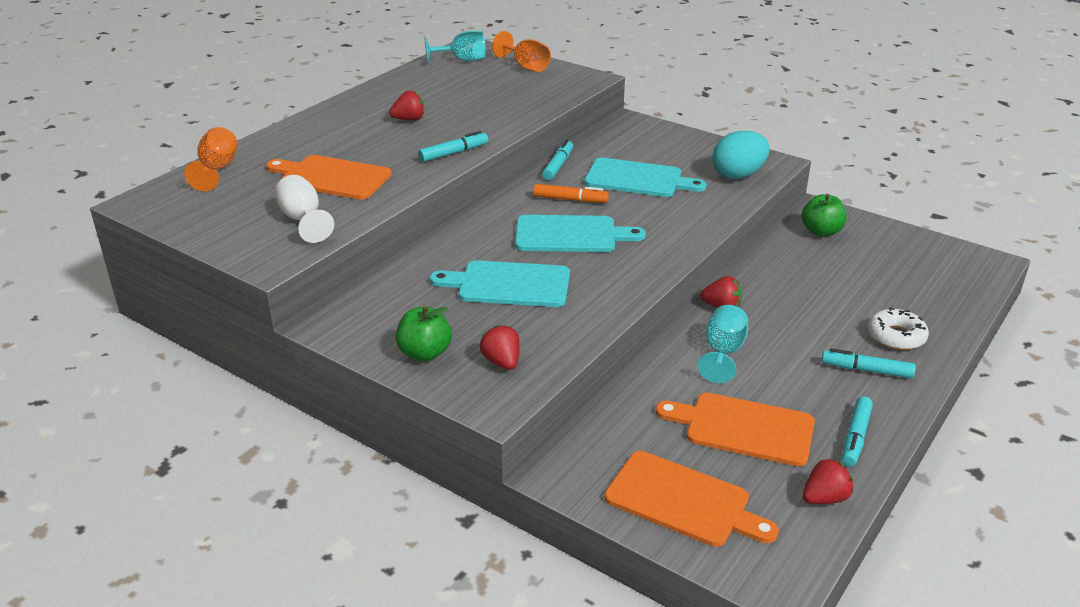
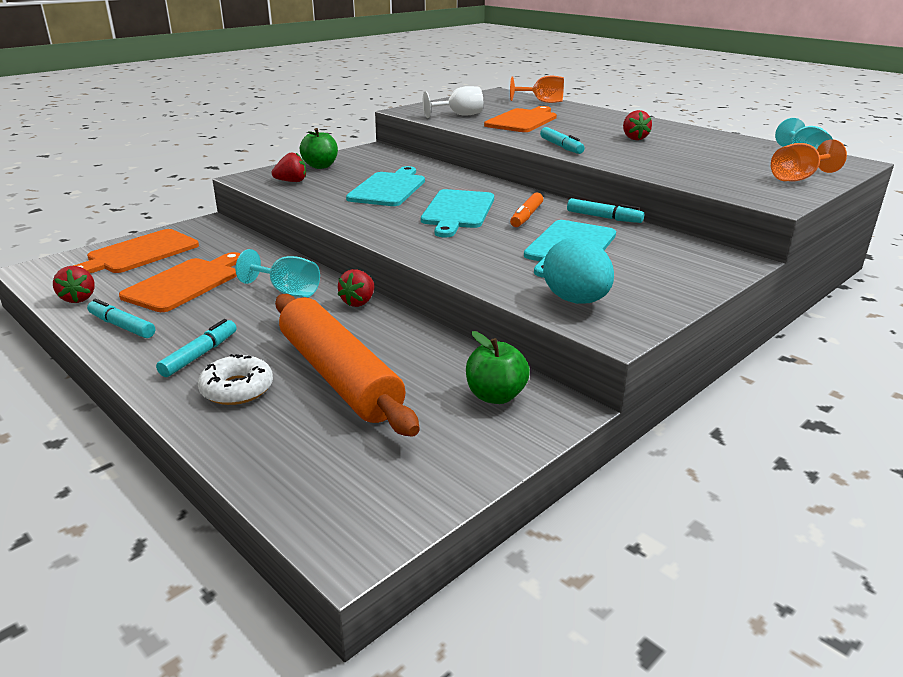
camera: 100 degrees right, 5 degrees down
(844, 294) = (339, 376): none -> orange rolling pin

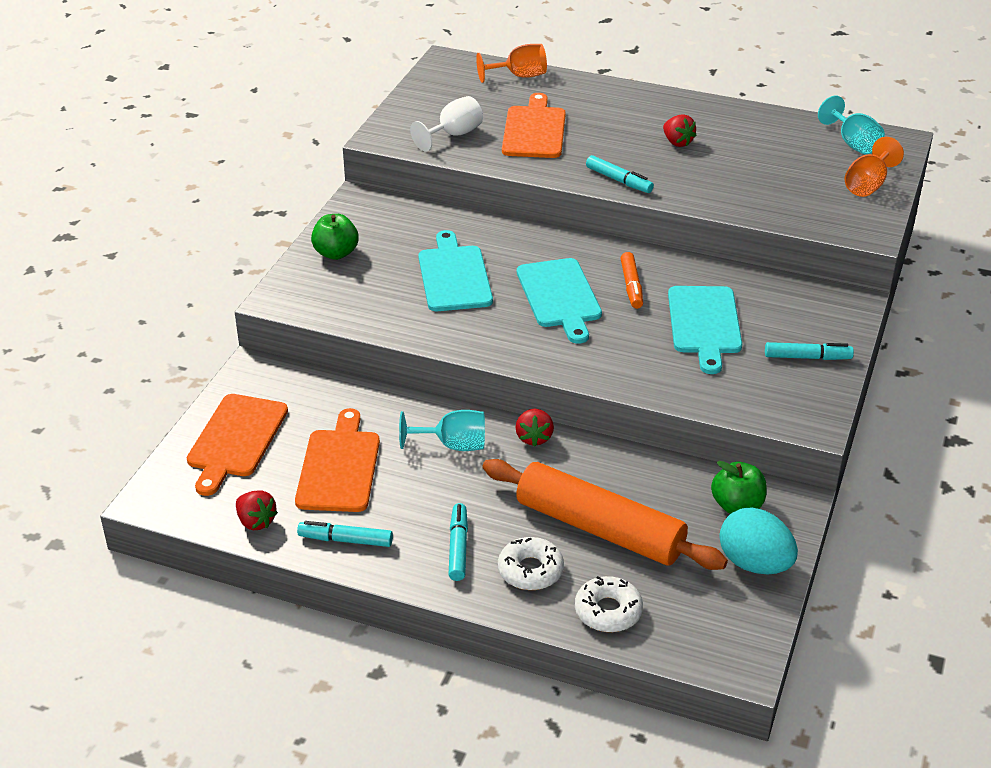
camera: 25 degrees left, 10 degrees up
(266, 443) = (608, 611): none -> white donut
(291, 181) = (335, 292): red strawberry -> none
(576, 300) = (760, 396): turquoise egg -> turquoise egg (754, 564)
(604, 218) = (703, 267): turquoise marker -> turquoise marker (807, 357)

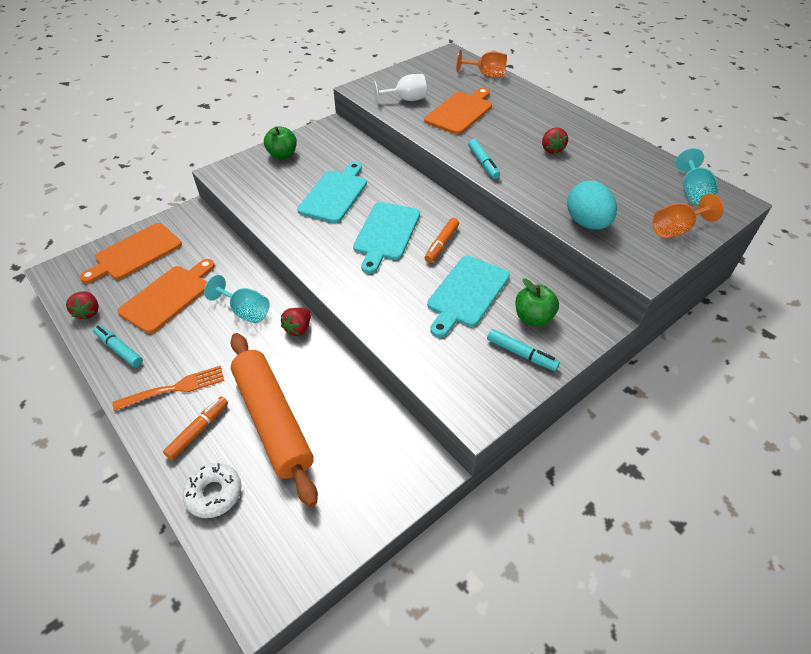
camera: 30 degrees right, 10 degrees up
(458, 547) = (174, 388): turquoise marker -> orange fork
(530, 570) = (198, 430): white donut -> orange marker
(737, 506) = (383, 451): green apple -> green apple (533, 317)
(754, 564) = (351, 510): turquoise egg -> turquoise egg (587, 223)

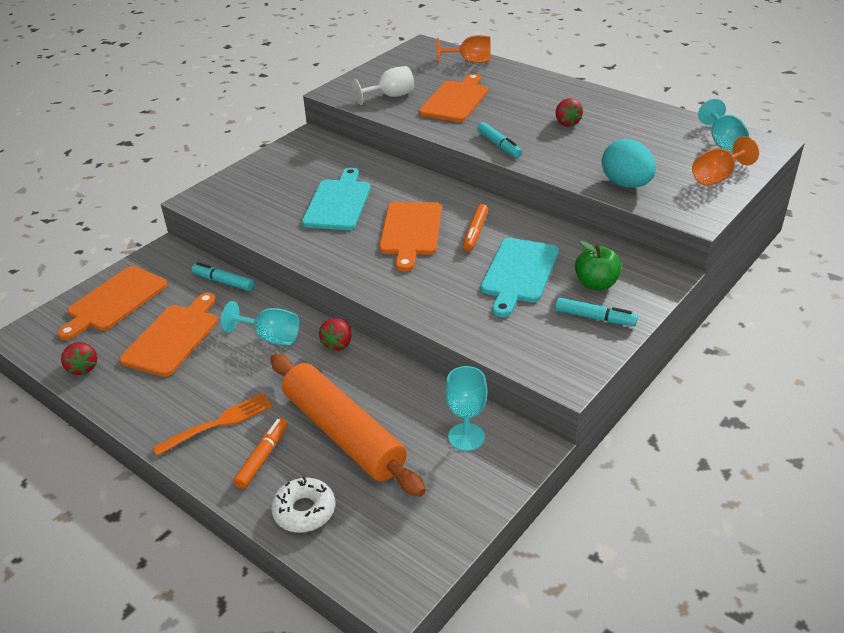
camera: 10 degrees left, 10 degrees down
(119, 349) = (137, 397): turquoise marker -> turquoise marker (223, 282)
(282, 155) = (262, 173): green apple -> none
(376, 446) = (466, 437): none -> turquoise goblet
(386, 233) = (410, 231): turquoise cutting board -> orange cutting board

